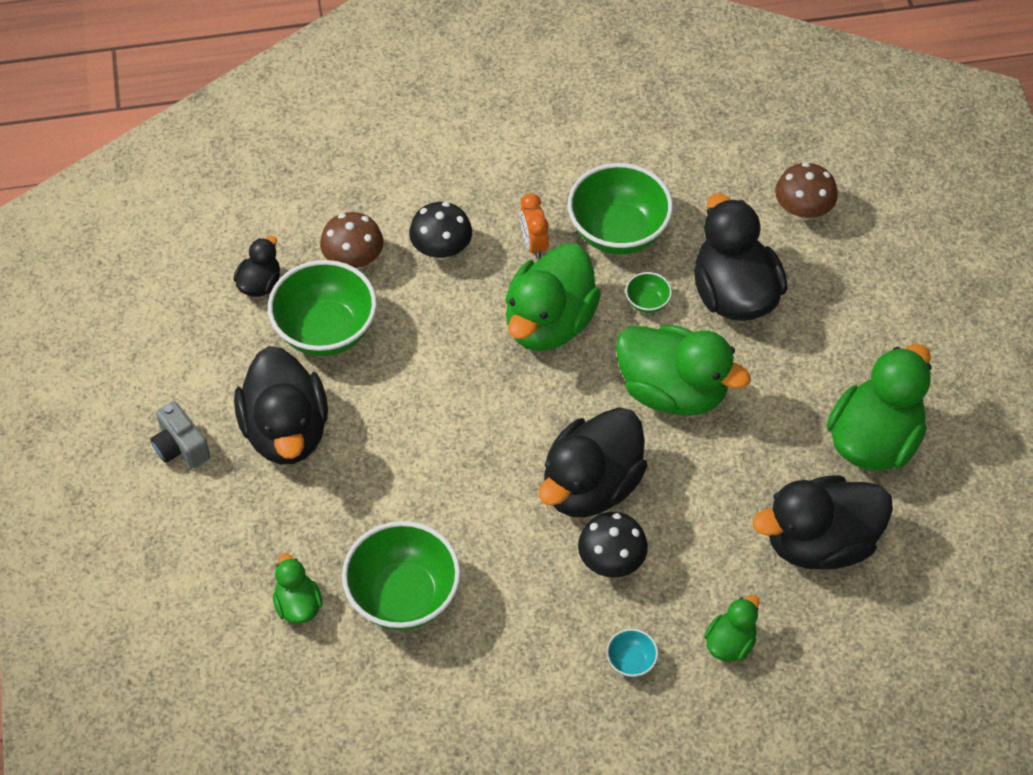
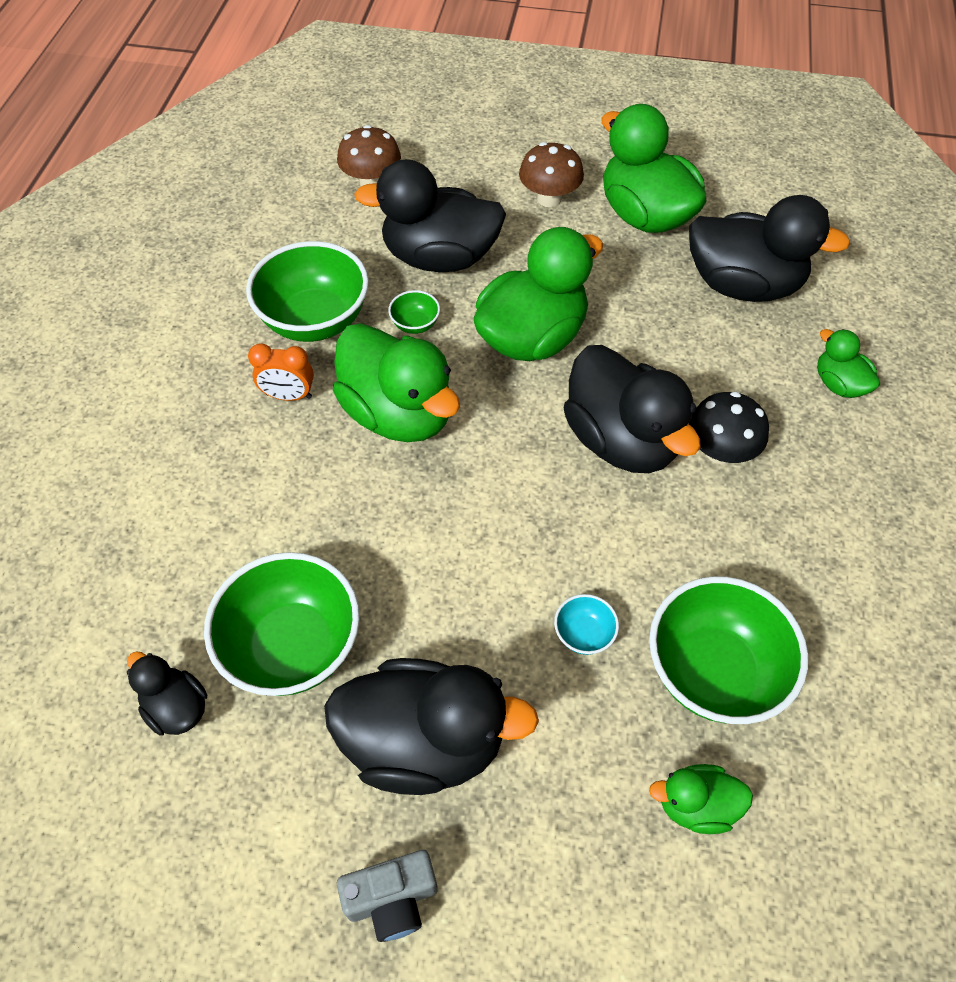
camera: 70 degrees left, 0 degrees up
(353, 260) = (204, 582): brown mushroom -> brown mushroom (549, 198)
(441, 249) = (244, 484): black mushroom -> none
(631, 661) = (845, 472): turquoise bowl -> turquoise bowl (583, 634)
(820, 542) = (742, 285): black duck -> black duck turned 75 degrees counterclockwise

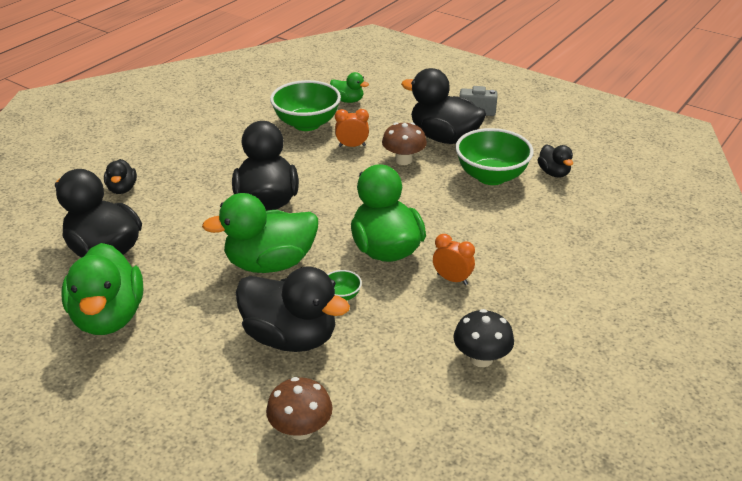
camera: 155 degrees left, 20 degrees down
(315, 320) = (412, 321): green bowl -> none
(549, 198) = (164, 357): brown mushroom -> brown mushroom (403, 160)
(583, 634) = (352, 146): turquoise bowl -> orange clock
(719, 451) = (221, 182): black mushroom -> black mushroom (481, 358)
(839, 384) = (122, 189): green duck -> black duck

